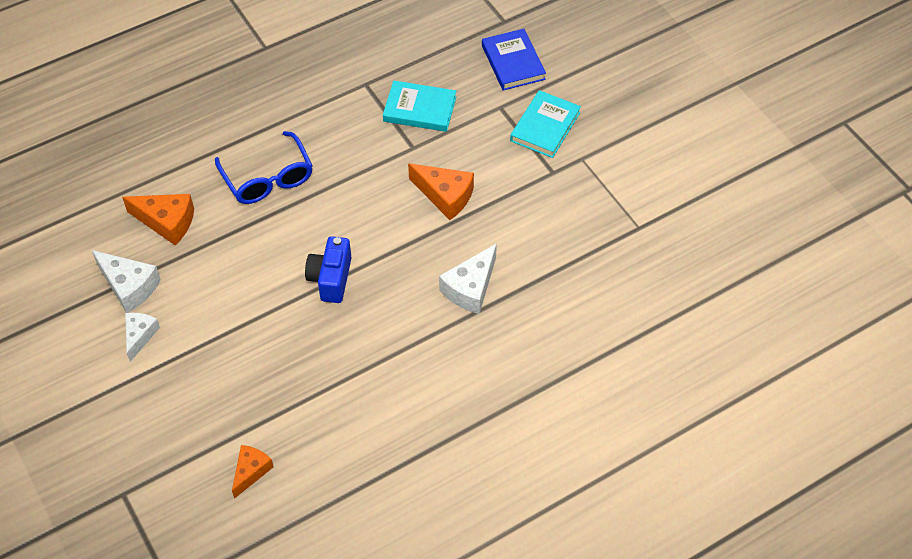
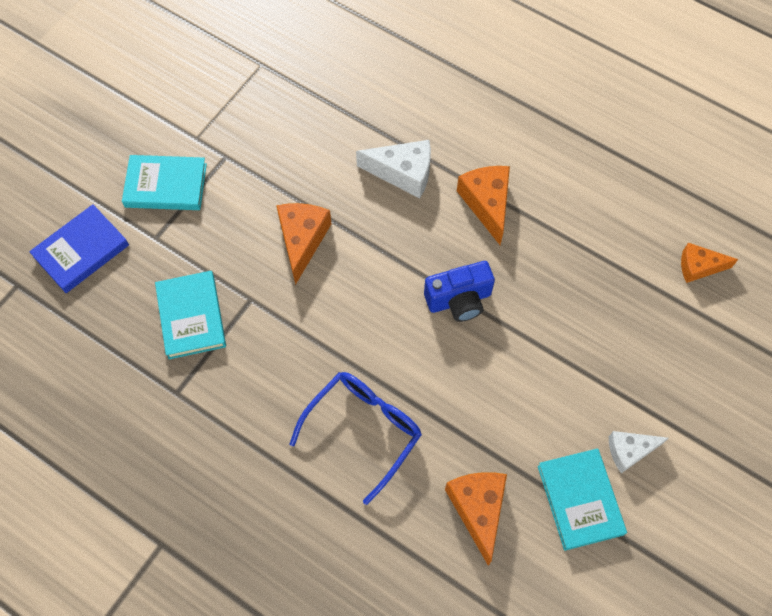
camera: 115 degrees left, 10 degrees up
(129, 286) = (580, 500): white cheese -> turquoise book
(406, 337) = (487, 203): none -> orange cheese

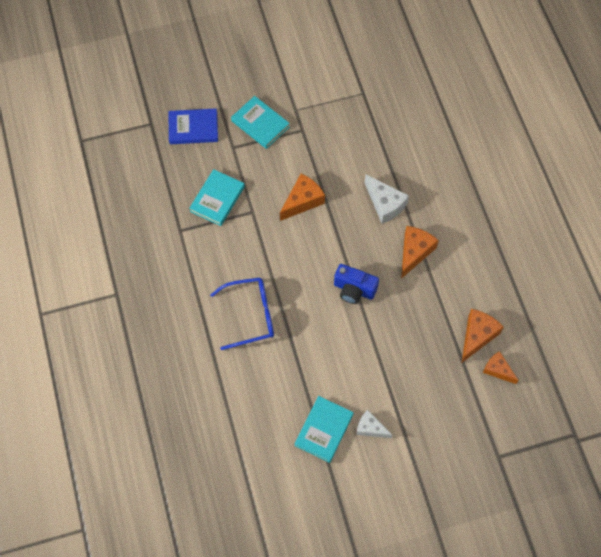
camera: 40 degrees right, 0 degrees up
(478, 509) = (271, 394): orange cheese -> orange cheese (477, 336)

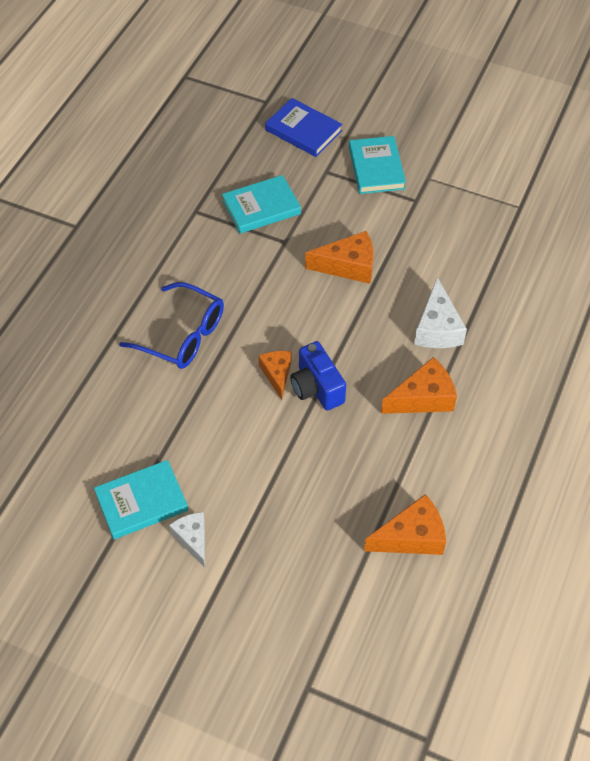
camera: 40 degrees right, 10 degrees down
(497, 370) = (400, 591): orange cheese -> orange cheese (277, 374)

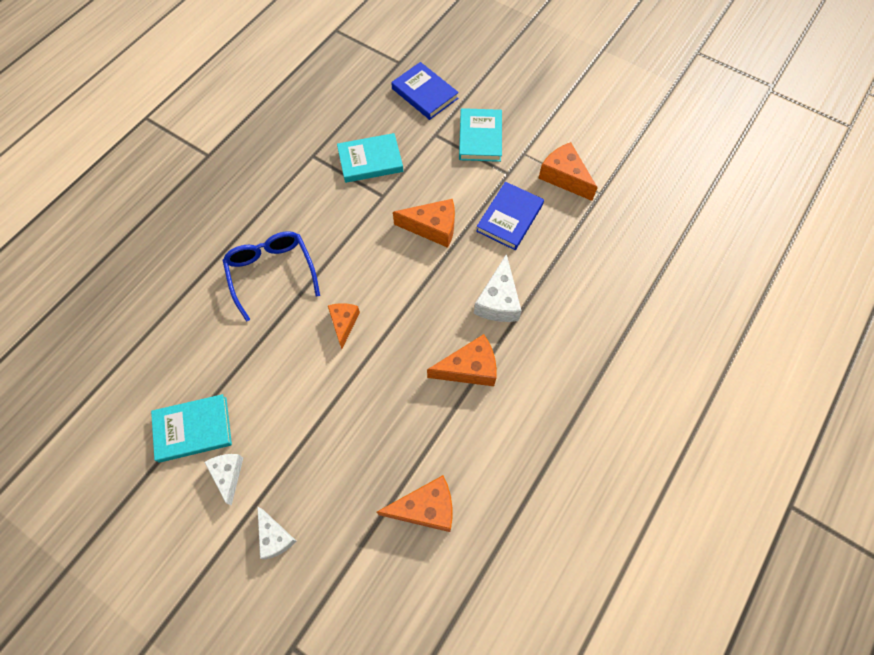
camera: 10 degrees right, 10 degrees up
(183, 335) = (271, 272): blue glasses -> blue glasses turned 150 degrees counterclockwise
(260, 589) = (275, 537): none -> white cheese
(316, 388) = (375, 342): blue camera -> none
(429, 245) = (509, 218): none -> blue book
(477, 196) = (564, 177): none -> orange cheese

